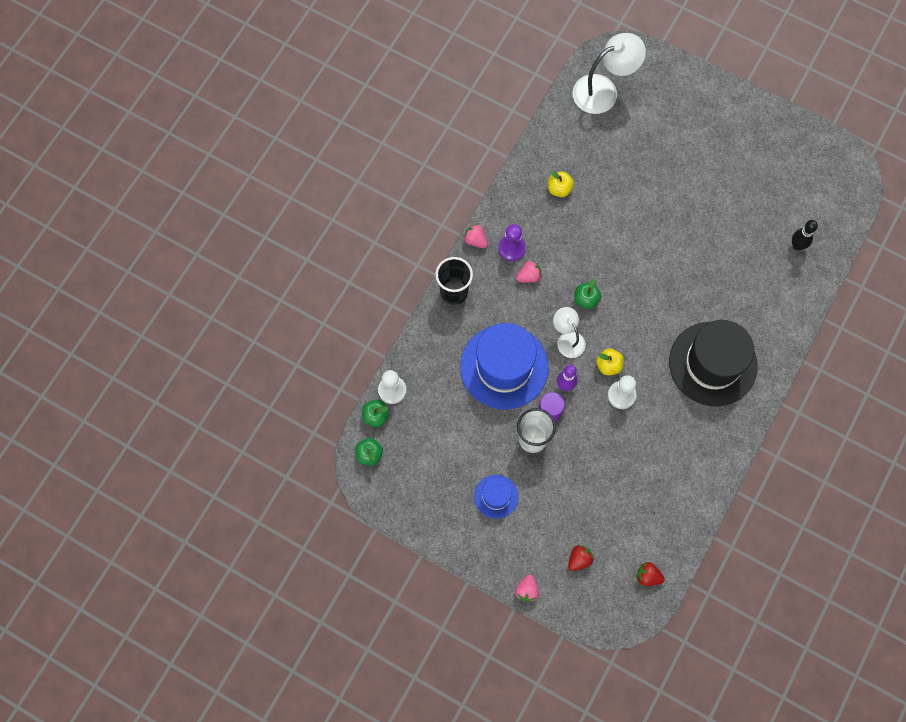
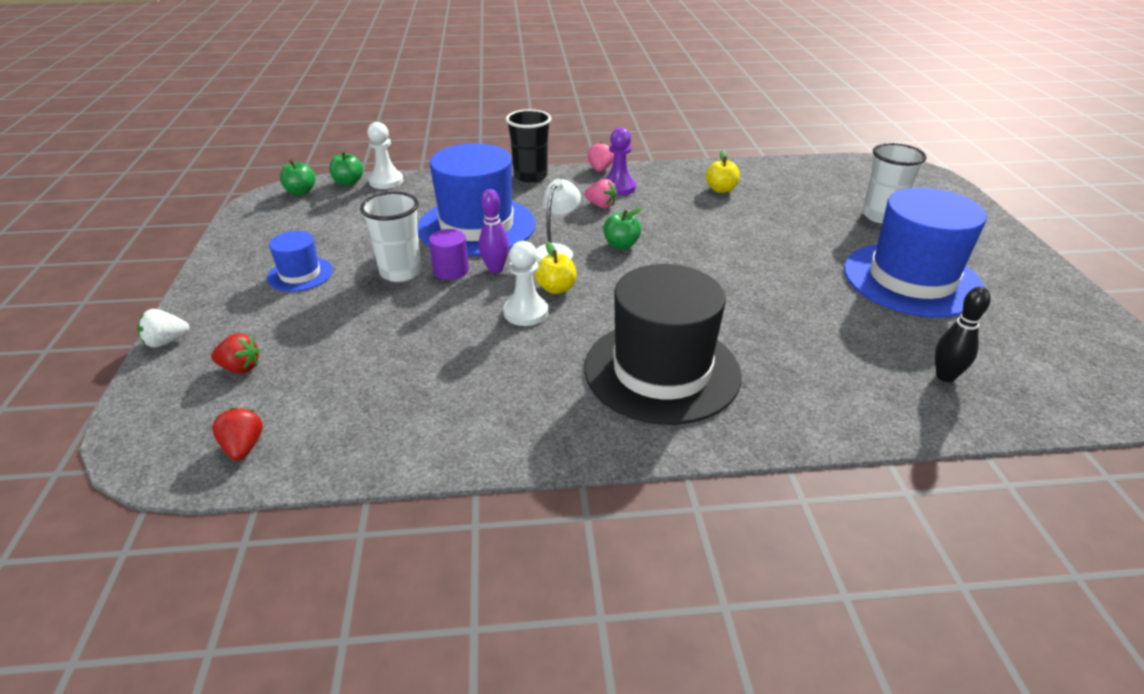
camera: 55 degrees right, 35 degrees down
(527, 590) = (166, 342): pink strawberry -> white strawberry
(603, 90) = (862, 176): white lamp -> none
(655, 130) = (881, 216): none -> white cup
(723, 181) = (911, 279): none -> blue hat

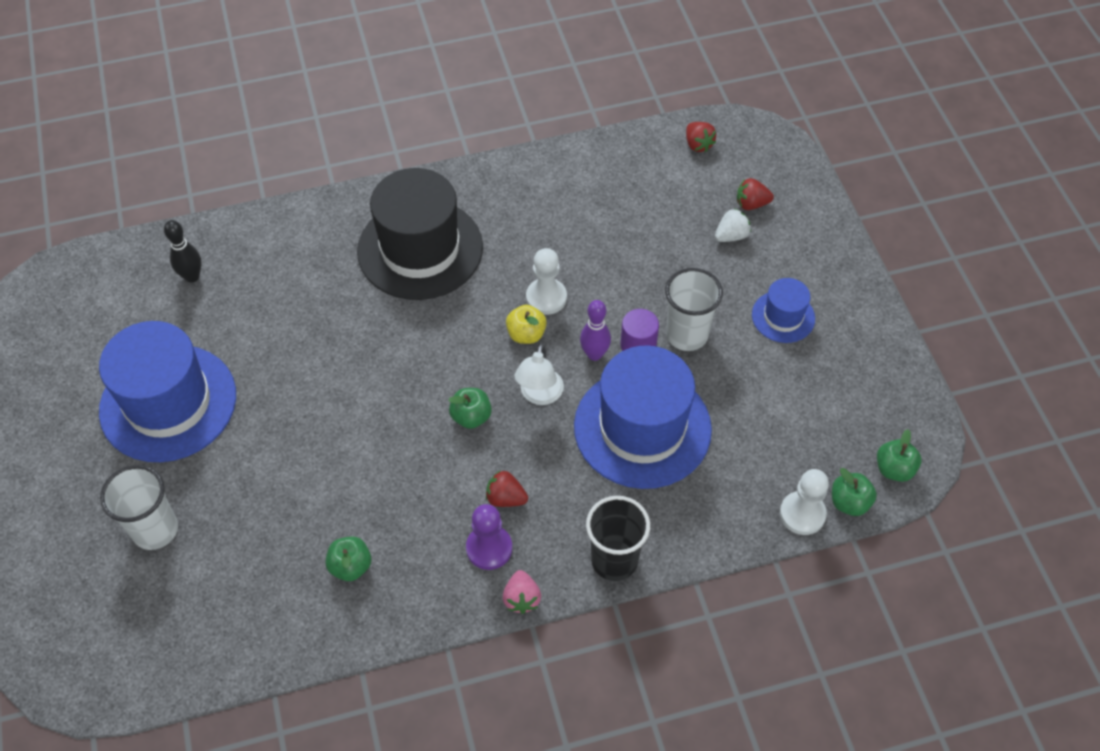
camera: 170 degrees right, 20 degrees up
(166, 342) = (832, 220): white strawberry -> white strawberry (731, 236)
(601, 205) = (506, 498): pink strawberry -> red strawberry
(721, 189) = (351, 566): yellow apple -> green apple

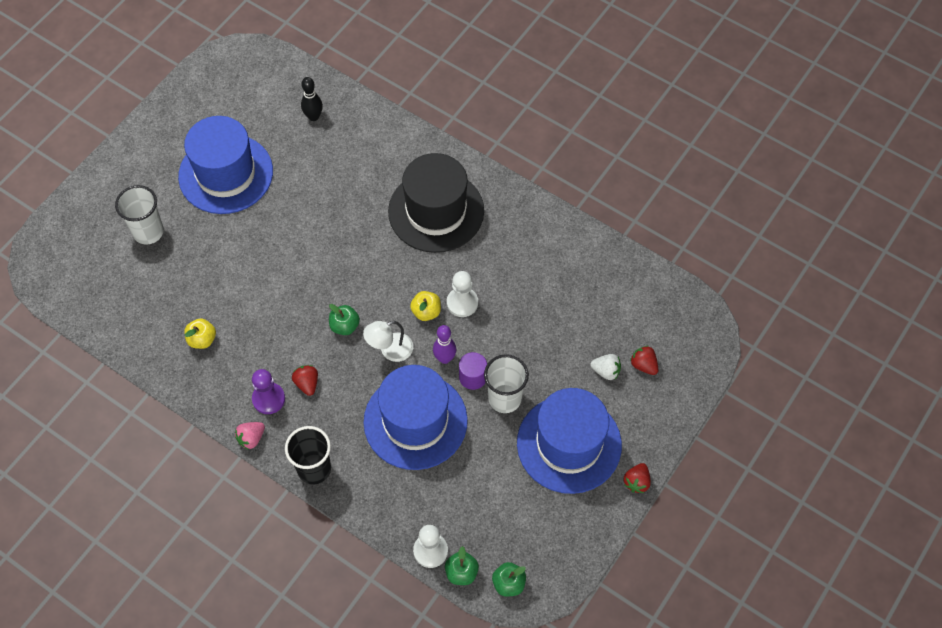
camera: 50 degrees right, 5 degrees up
(351, 566) = (202, 339): green apple -> yellow apple
(698, 144) = (663, 300): red strawberry -> red strawberry (636, 482)
(783, 316) = (569, 444): blue hat -> blue hat, size x2.06

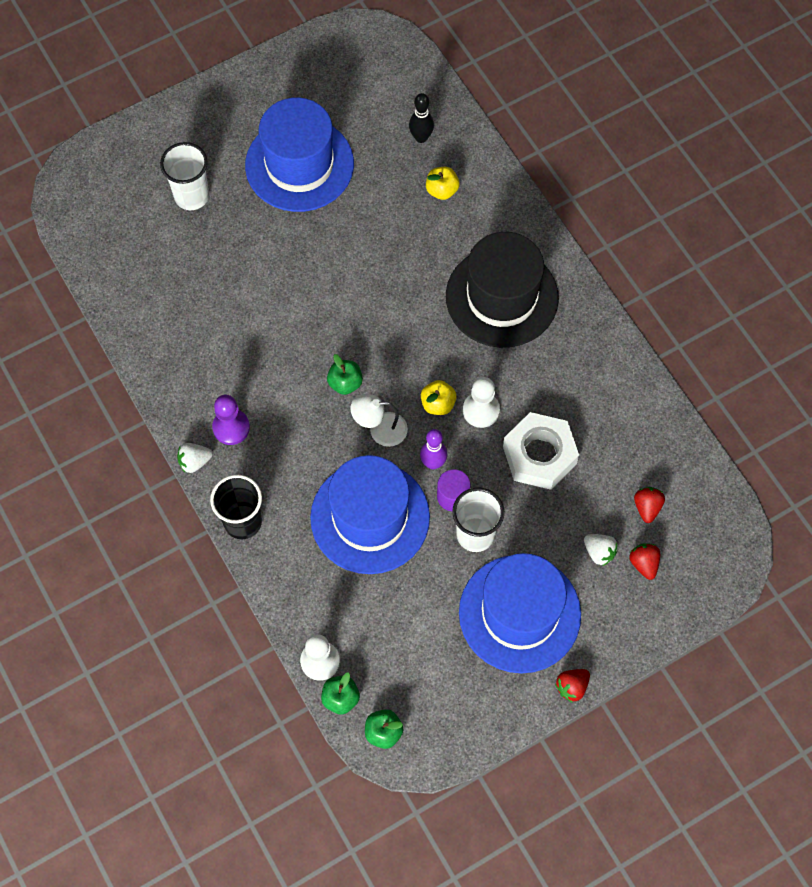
camera: 25 degrees right, 5 degrees up
(202, 339) = (193, 335): yellow apple -> yellow apple (442, 190)
(251, 438) = (194, 462): pink strawberry -> white strawberry
(307, 383) = (277, 428): red strawberry -> red strawberry (647, 507)
(524, 318) = (539, 455): none -> white nut

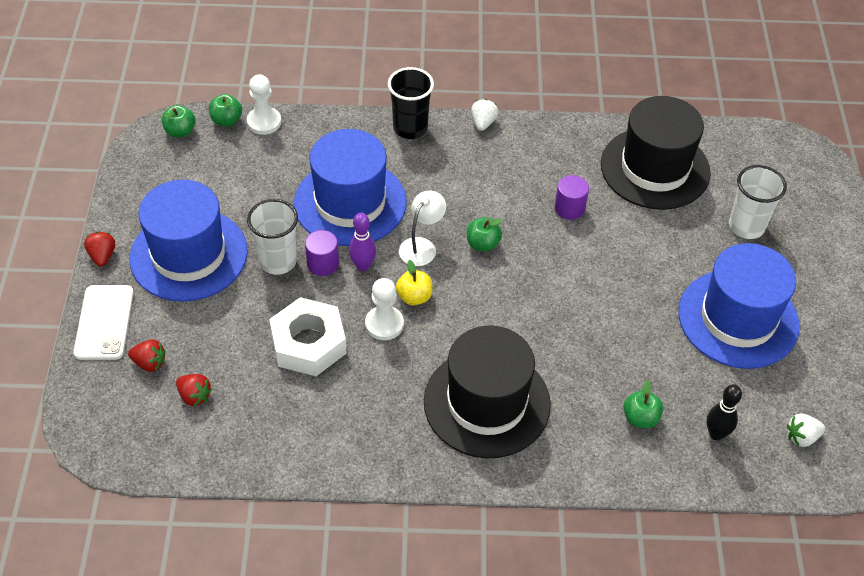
camera: 120 degrees right, 15 degrees down
(164, 292) = (655, 168): none -> black hat
(231, 427) = (496, 155): purple pawn -> none
(258, 336) = (569, 208): none -> purple cylinder
(442, 190) = (640, 418): yellow apple -> green apple
(599, 552) = (188, 337): white strawberry -> white strawberry (802, 437)
(634, 630) = (104, 322): none -> white phone

